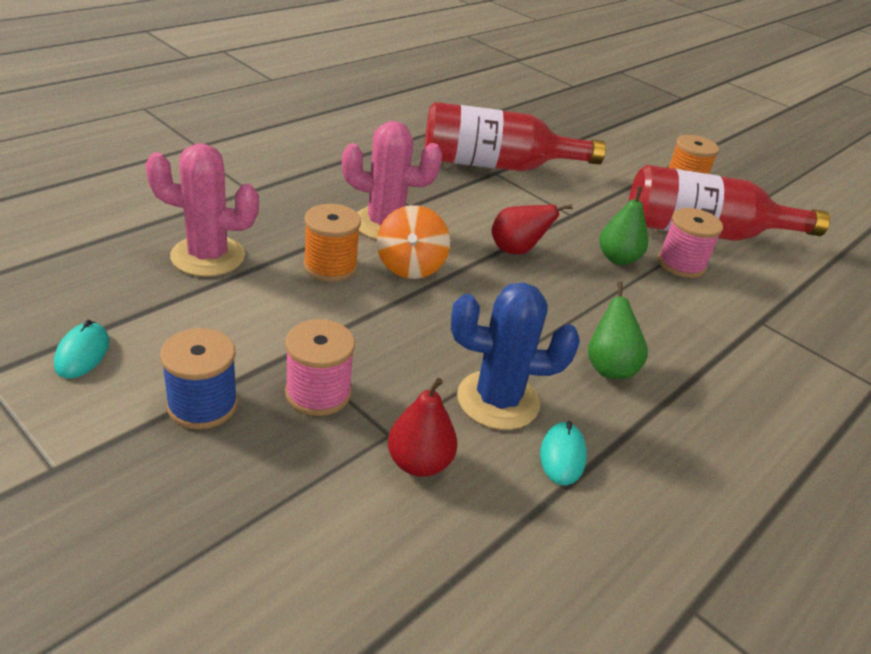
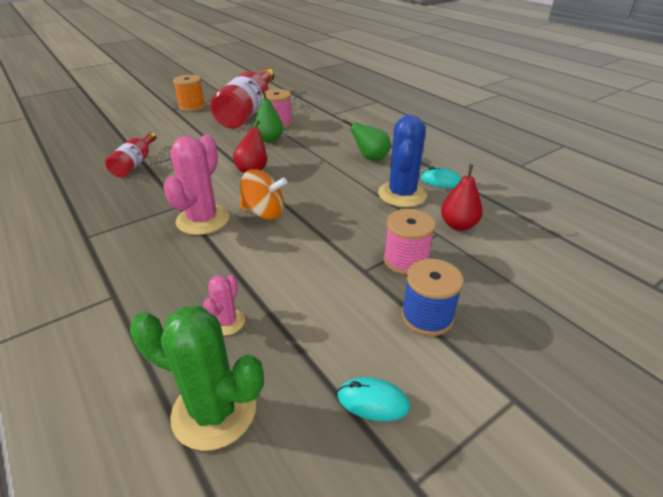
camera: 75 degrees left, 0 degrees up
(97, 260) = (214, 411): none -> green cactus
(208, 256) = (227, 322): pink cactus -> pink cactus, size x0.52
(330, 266) = (257, 249): orange spool -> none
(496, 165) = (135, 164): red bottle -> red bottle, size x0.53

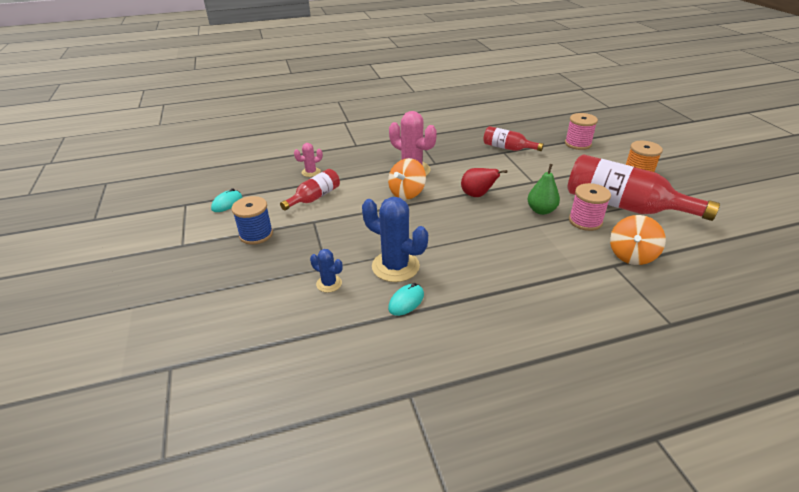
camera: 110 degrees right, 0 degrees up
(214, 411) = (263, 166): green cactus -> none
(227, 322) = (311, 172): pink cactus -> pink cactus turned 60 degrees counterclockwise
(306, 289) = (314, 197): none -> red bottle
(316, 109) = (631, 255): none -> orange spinning top
(370, 158) = (477, 266): green pear -> none
(406, 260) = (309, 241): pink spool -> pink spool (578, 144)
(458, 225) = (329, 283): red pear -> blue cactus

